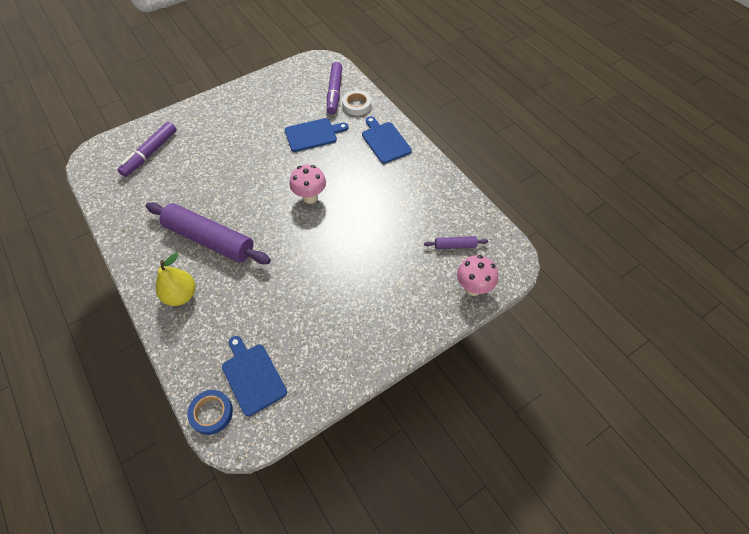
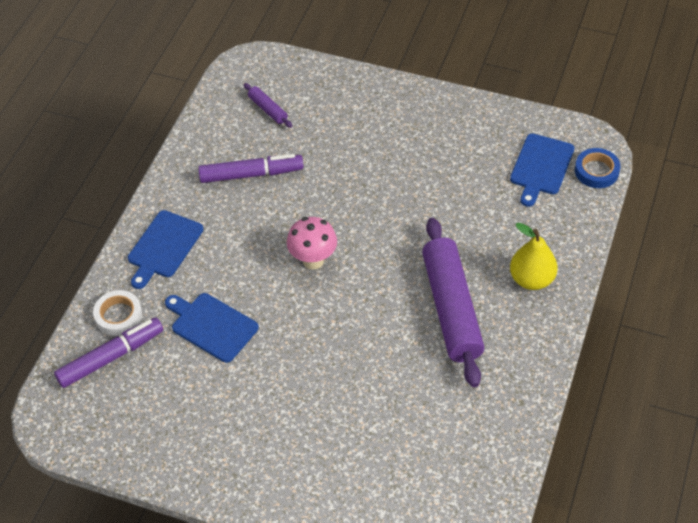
camera: 125 degrees left, 5 degrees down
(150, 153) = (398, 483): purple marker -> purple marker (251, 174)
(473, 288) = (306, 74): pink mushroom -> none

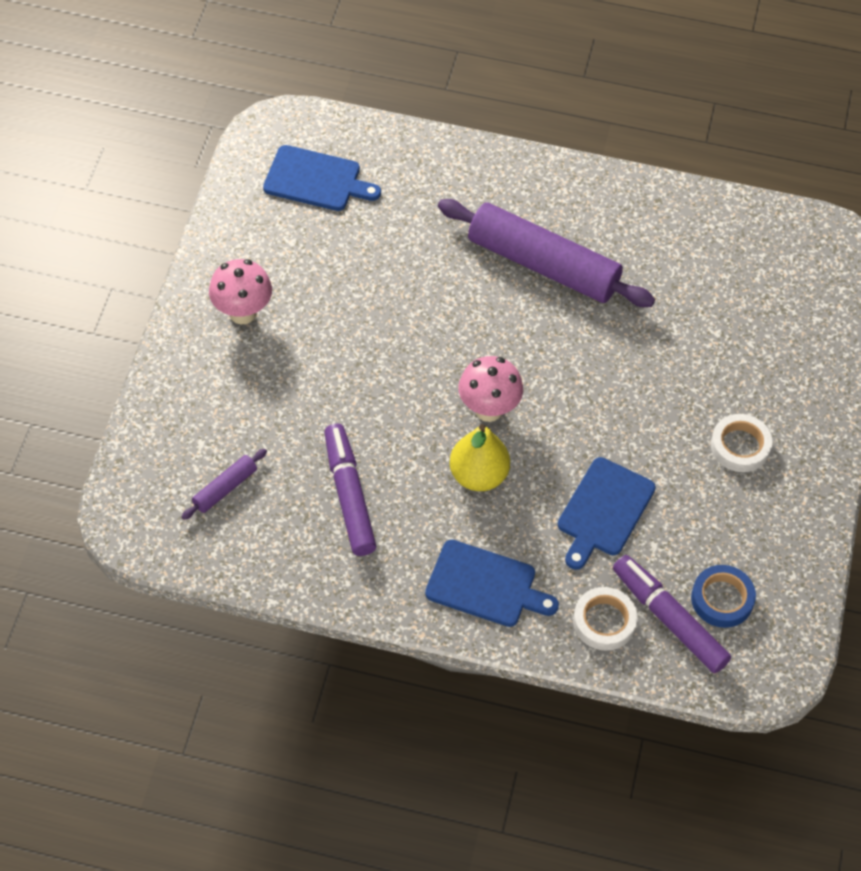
camera: 100 degrees left, 5 degrees up
(256, 429) = (740, 446): none -> white tape
(414, 121) = (242, 313): none -> pink mushroom
(451, 308) = (543, 265): purple rolling pin -> purple rolling pin turned 45 degrees clockwise
(531, 279) = (491, 190): yellow pear -> yellow pear (478, 475)
(596, 171) = (319, 126): blue tape -> blue tape (722, 599)

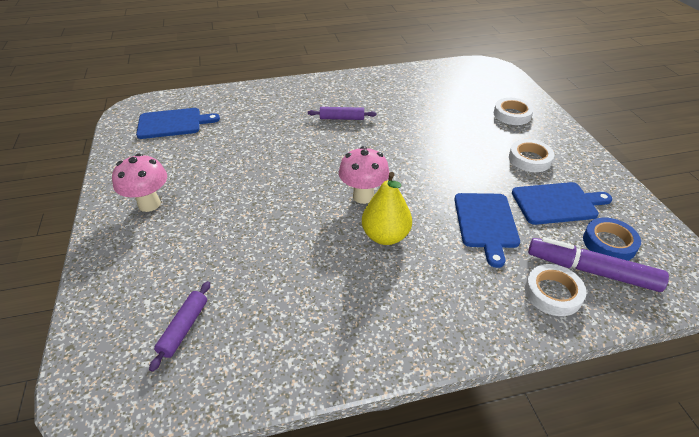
camera: 25 degrees left, 15 degrees down
(349, 495) = (296, 289): purple marker -> none
(485, 585) = (448, 307): blue cutting board -> blue cutting board (557, 203)
(543, 265) = (342, 118): purple rolling pin -> purple rolling pin, size x0.43
(787, 360) = (512, 115): none -> white tape

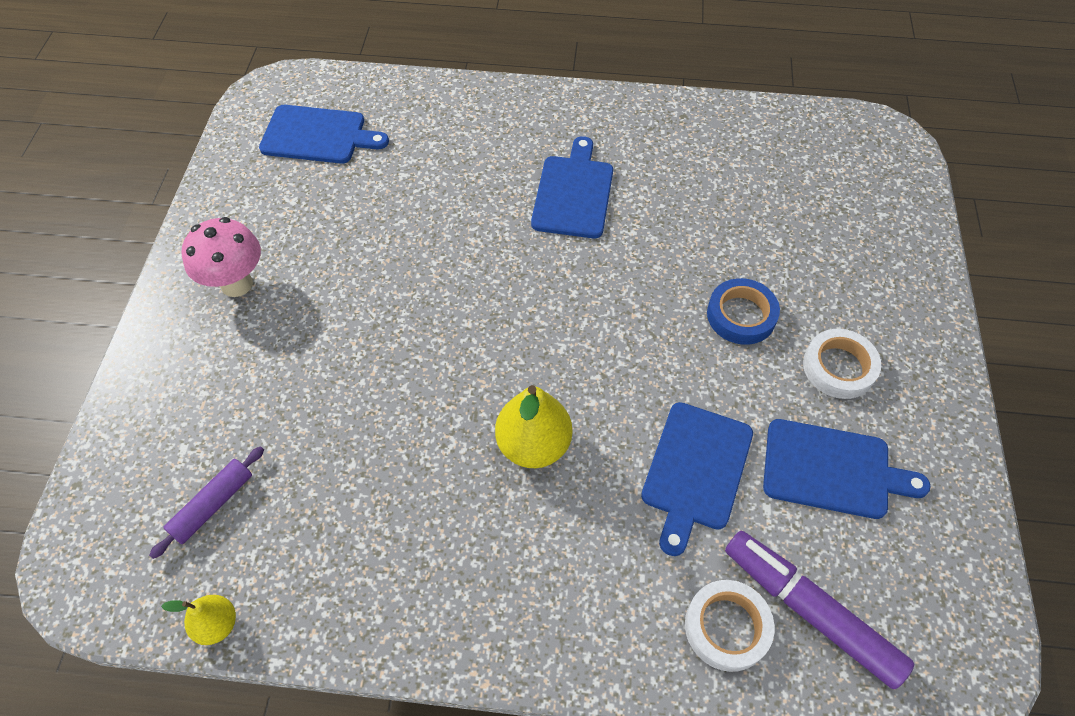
camera: 20 degrees right, 15 degrees up
(219, 400) = (217, 624): none -> yellow pear
(342, 118) = (573, 193): purple rolling pin -> blue cutting board
(363, 196) = (535, 361): pink mushroom -> none
(512, 115) = (864, 262): white tape -> none
(609, 243) = (871, 572): blue tape -> blue tape (741, 315)

